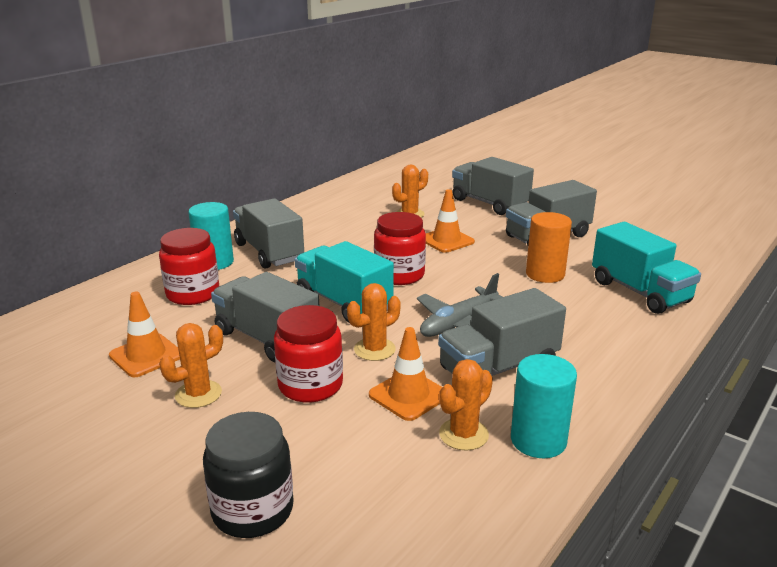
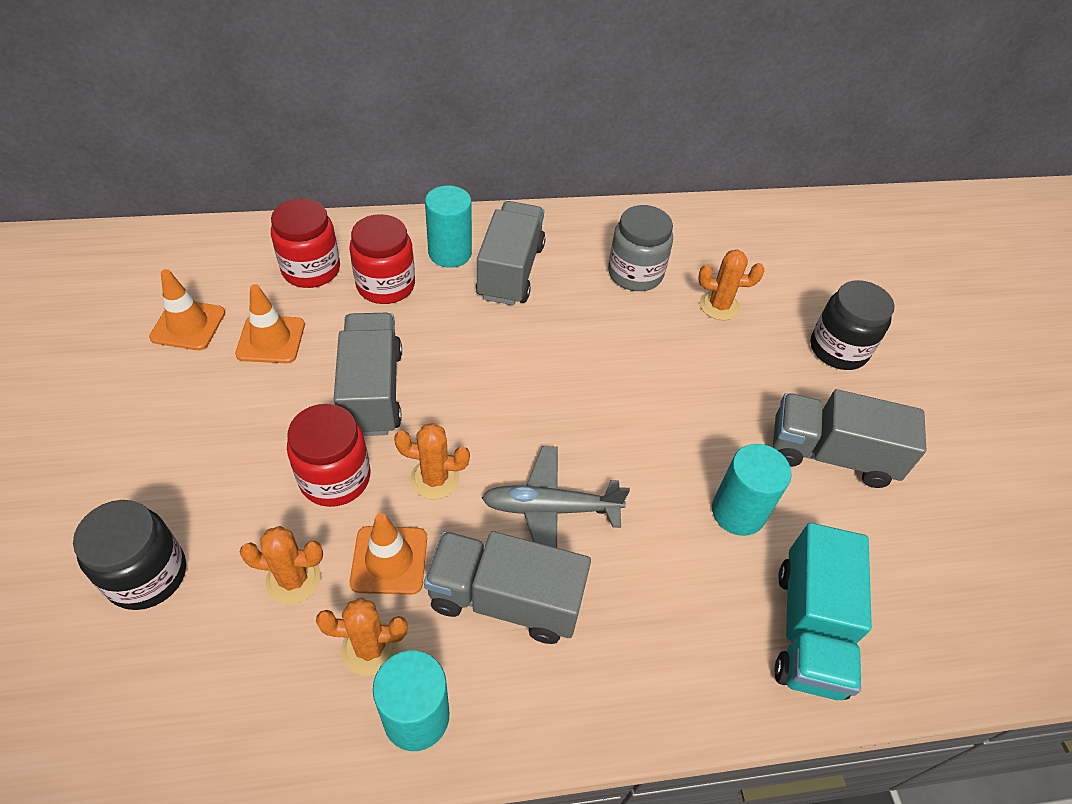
camera: 40 degrees right, 25 degrees up
(198, 394) = (253, 416): orange cactus -> orange cactus (293, 579)
(343, 303) = (486, 394): turquoise truck -> none
(345, 222) = (635, 273): none -> grey jar
(399, 275) = (585, 394): red jar -> red jar (311, 270)
(446, 240) = (703, 377): orange traffic cone -> orange traffic cone (188, 325)
(489, 203) = (838, 349): grey truck -> black jar
(545, 274) = (738, 512): orange cylinder -> turquoise cylinder

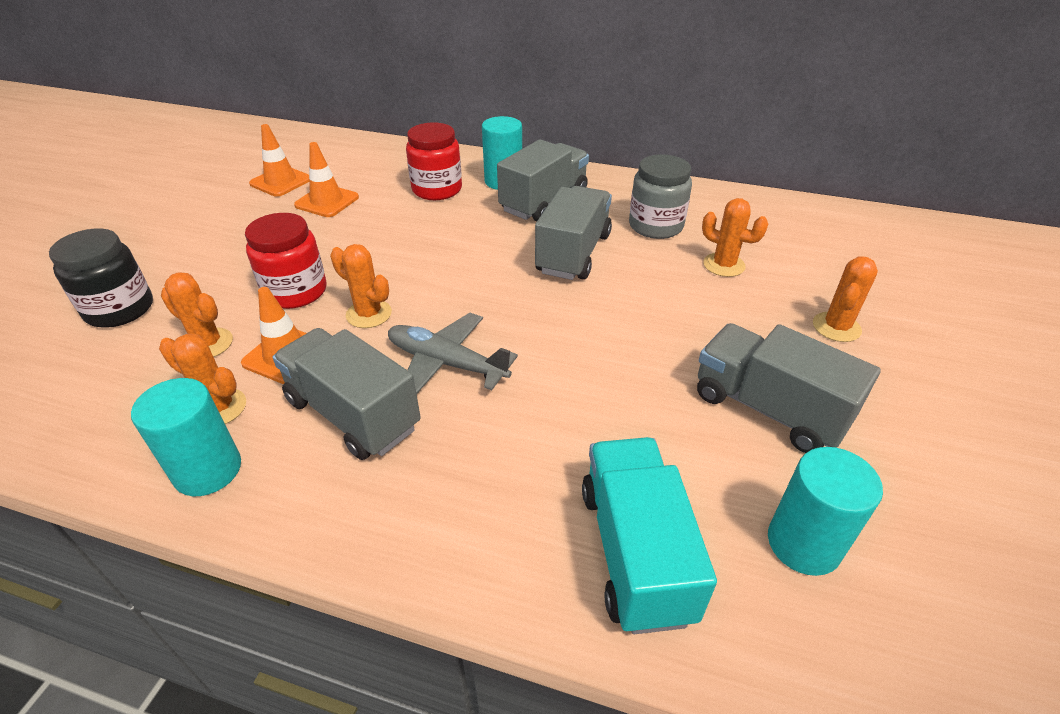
camera: 30 degrees right, 10 degrees down
(311, 270) = (391, 170): red jar -> none
(372, 391) = (370, 247): grey truck -> grey truck (573, 253)
(738, 512) = (628, 423): turquoise cylinder -> turquoise cylinder (803, 543)
(809, 629) = (635, 552): turquoise truck -> turquoise truck turned 135 degrees clockwise
(838, 349) = (836, 327): black jar -> orange cactus

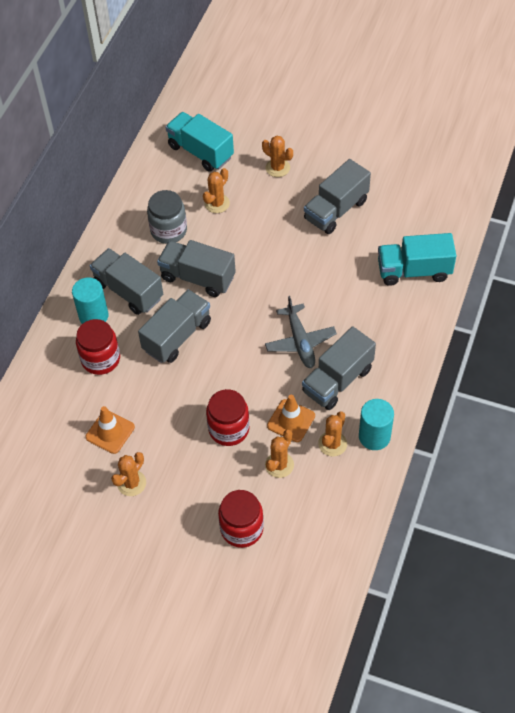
camera: 85 degrees left, 15 degrees up
(120, 309) = (242, 528): black jar -> red jar
(281, 182) = (71, 472): orange traffic cone -> none
(369, 314) = (254, 384): orange cactus -> orange cactus (131, 483)
(446, 363) = (300, 341): grey plane -> grey plane turned 45 degrees counterclockwise
(468, 241) = (177, 336): none -> grey truck
(803, 543) = (408, 216): turquoise cylinder -> none
(823, 246) = (200, 152): none -> turquoise truck

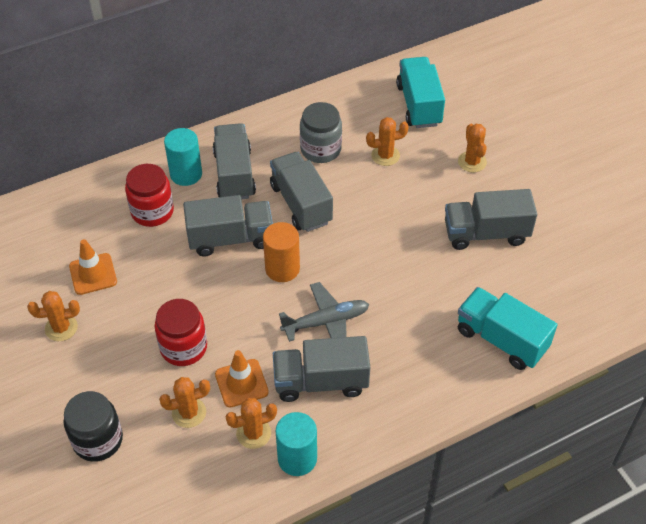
camera: 40 degrees right, 5 degrees down
(234, 329) = (282, 268): none -> orange cylinder
(242, 528) = (98, 440): red jar -> black jar
(300, 341) = (326, 322): grey plane -> grey plane turned 135 degrees counterclockwise

